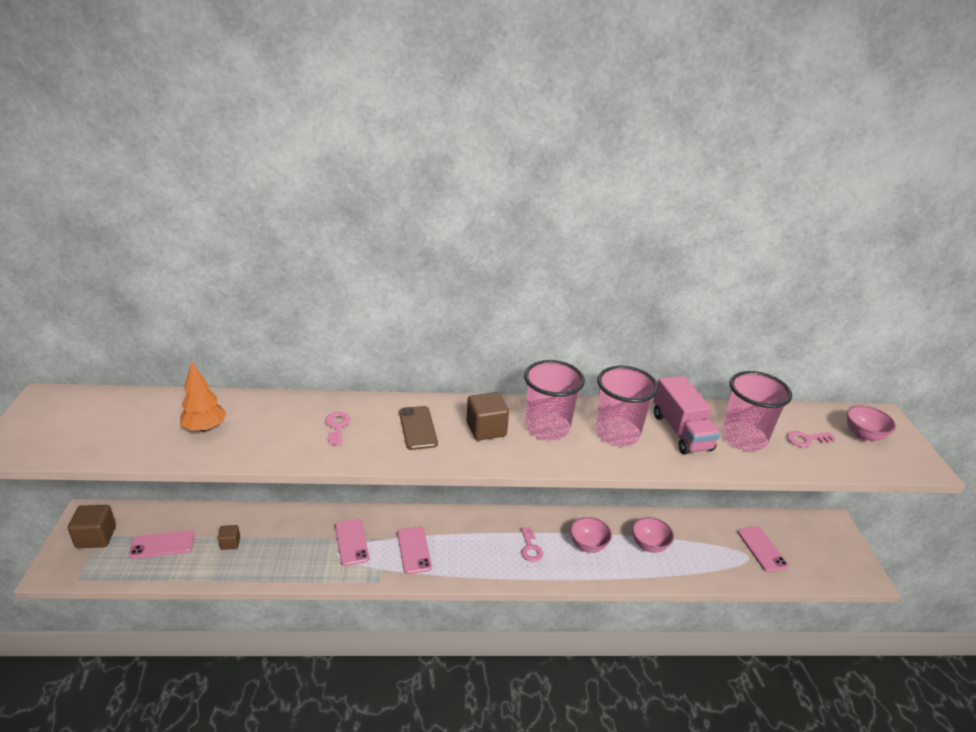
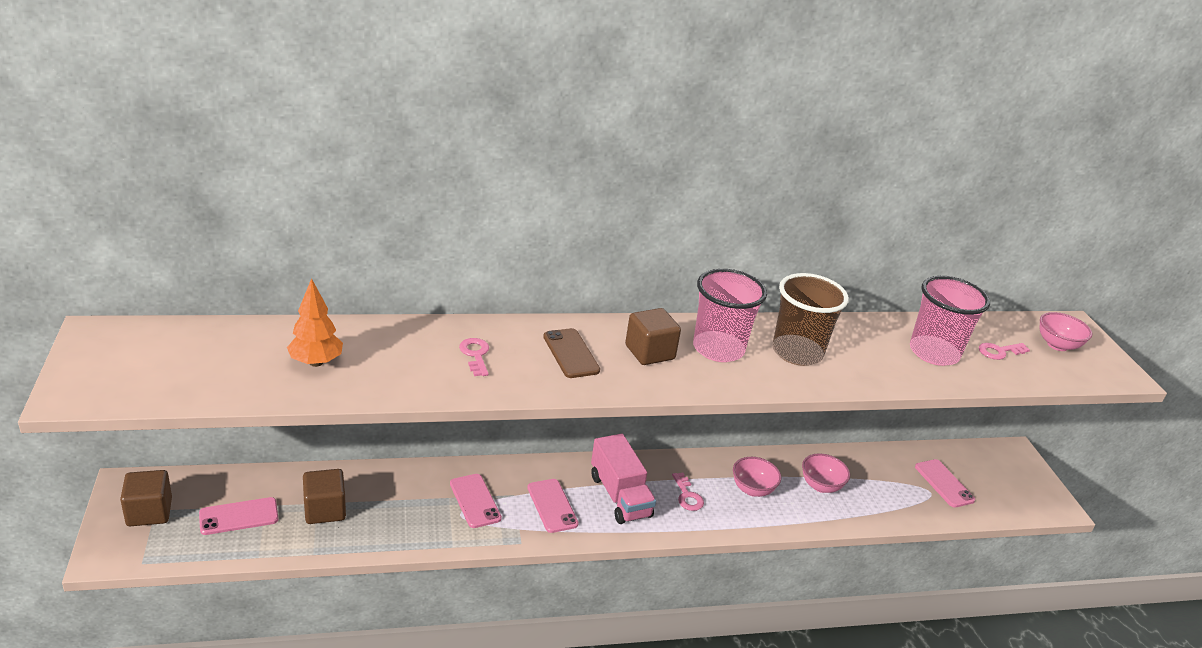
camera: 10 degrees left, 0 degrees up
(230, 543) = (325, 510): brown cube -> brown cube, size x1.76
(617, 434) = (797, 352): pink cup -> brown cup
(681, 432) = (866, 348): pink truck -> pink truck (620, 496)

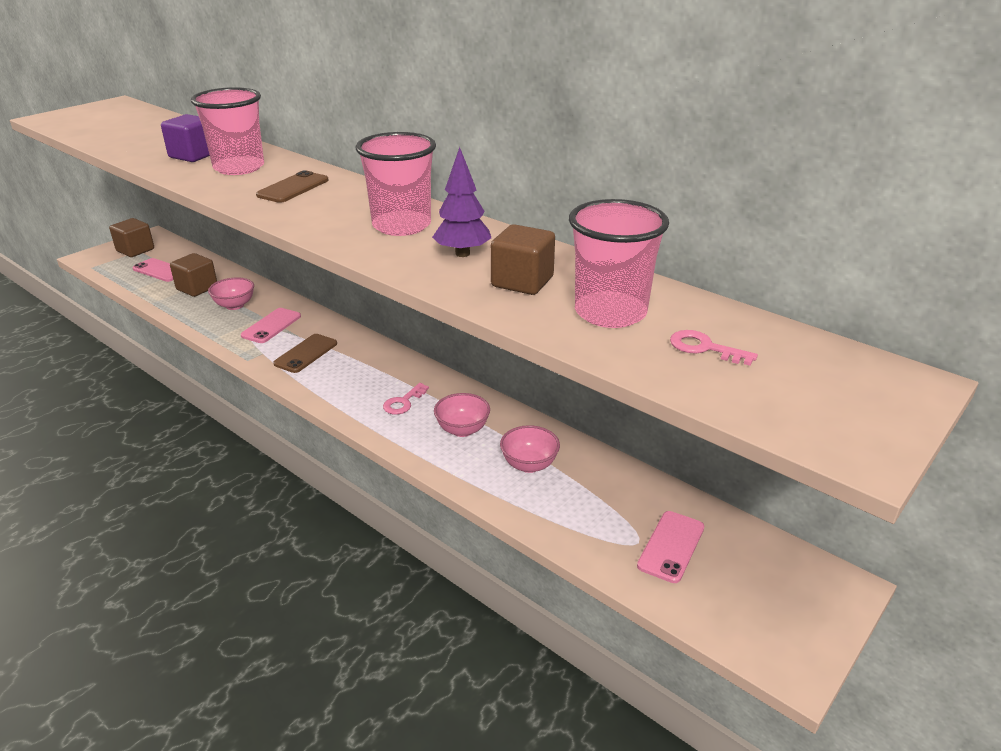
camera: 55 degrees right, 0 degrees up
(316, 362) = (159, 142): orange tree -> none
(398, 362) = (193, 155): none -> purple cube
(475, 355) = (239, 168): pink key -> pink cup
(552, 506) = (306, 353): pink phone -> brown phone
(620, 496) = (358, 374): pink truck -> none
(649, 352) = (345, 207): brown cube -> brown cube (522, 282)
(797, 352) = (462, 253): brown cup -> purple tree
(1057, 345) = (819, 382): pink bowl -> pink bowl (235, 305)

